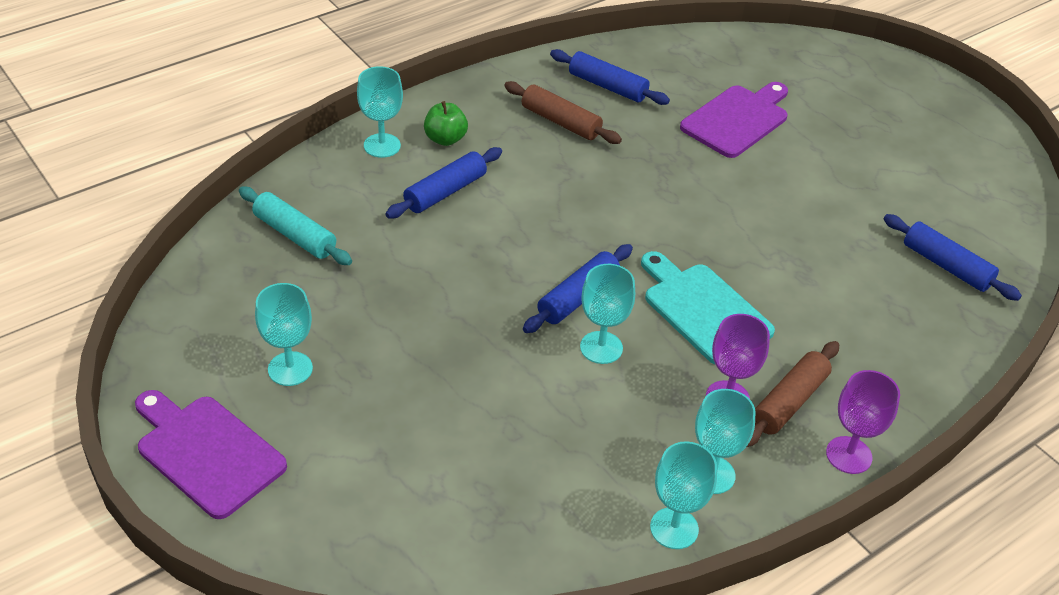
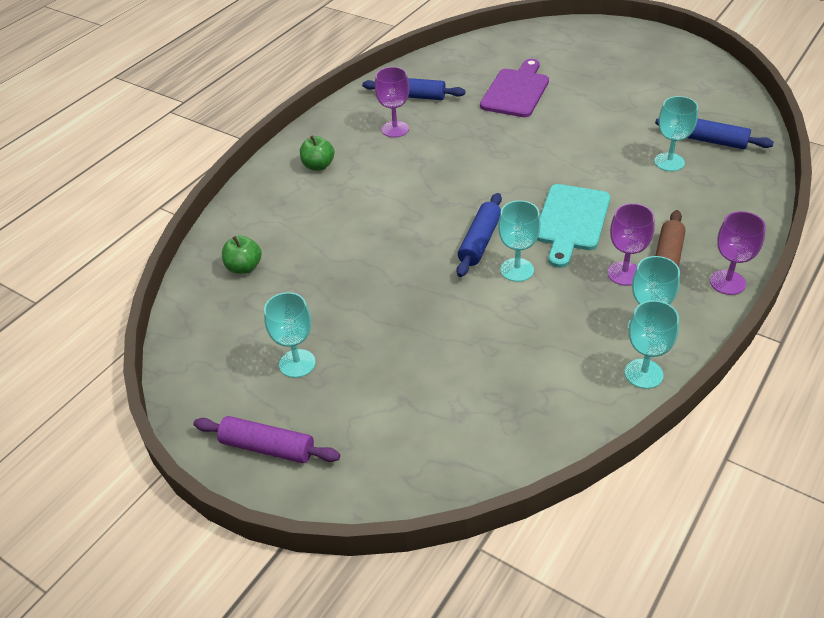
camera: 15 degrees left, 0 degrees up
(206, 452) = (267, 447): purple cutting board -> purple rolling pin
(295, 235) = (244, 267): turquoise rolling pin -> green apple
(382, 145) = (273, 184): turquoise goblet -> turquoise goblet (669, 162)
(445, 192) = (340, 201): blue rolling pin -> none
(560, 122) = (395, 129): brown rolling pin -> purple goblet
(703, 310) = (571, 221): turquoise cutting board -> turquoise cutting board turned 105 degrees counterclockwise

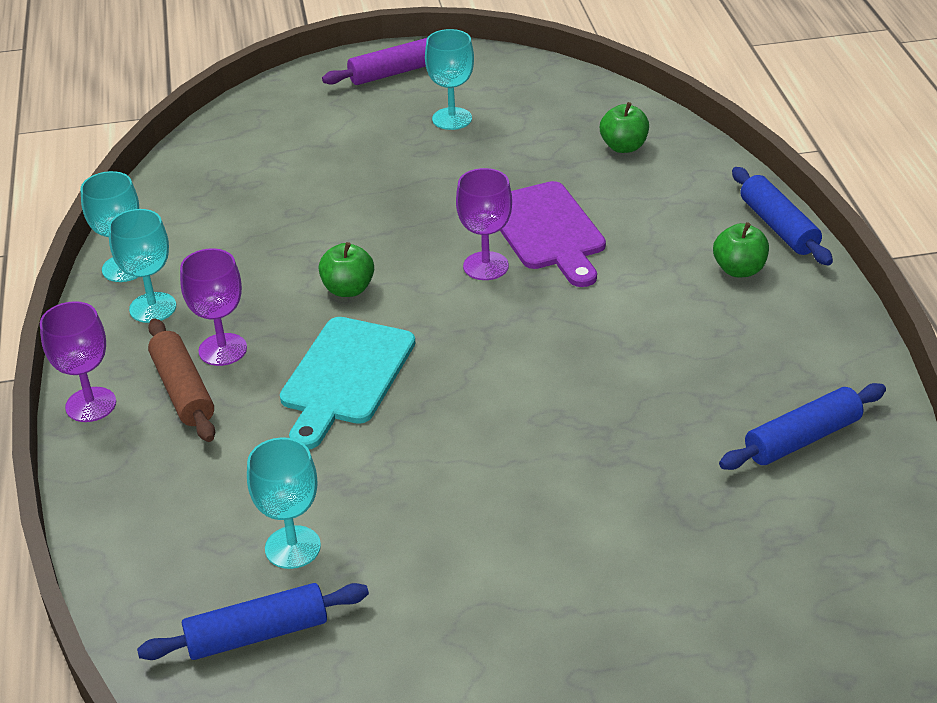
camera: 135 degrees right, 5 degrees down
(395, 129) = (736, 370): purple goblet -> purple goblet (486, 266)
(479, 241) = (425, 294): blue rolling pin -> blue rolling pin (778, 226)
(516, 91) = (671, 548): purple cutting board -> purple cutting board (547, 230)
(517, 270) = (348, 289): turquoise goblet -> green apple
(571, 221) = (345, 376): turquoise cutting board -> turquoise cutting board turned 135 degrees counterclockwise

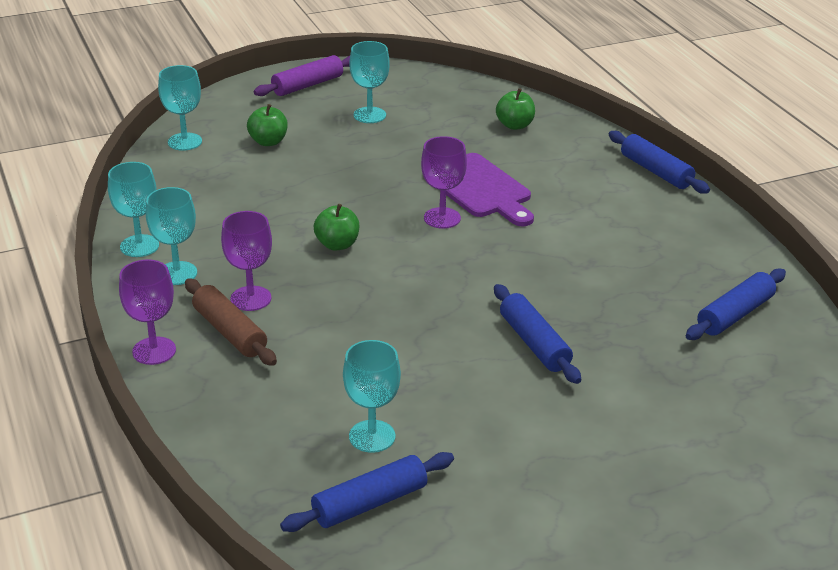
camera: 15 degrees left, 5 degrees down
(224, 137) = (185, 142): none -> turquoise goblet
(345, 376) = (362, 308): turquoise cutting board -> none
(532, 448) = (534, 343): none -> blue rolling pin
(739, 270) = (639, 203): green apple -> green apple (268, 142)

